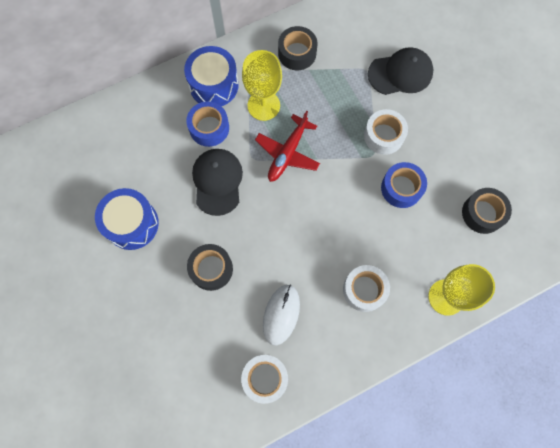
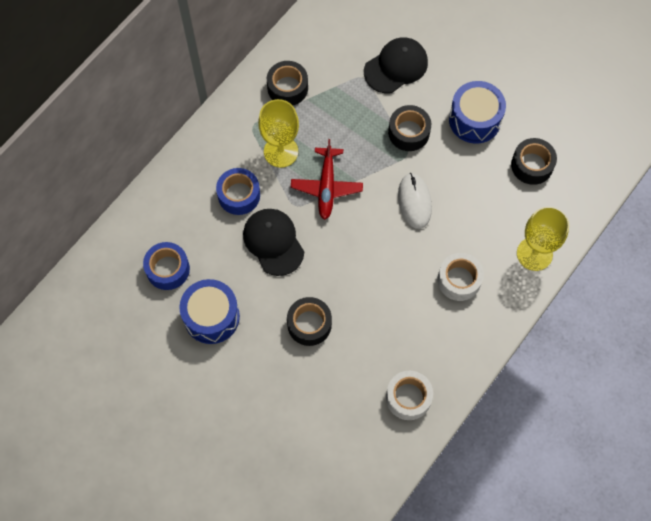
camera: 25 degrees left, 5 degrees down
(214, 85) = (222, 152): blue drum -> blue drum (474, 120)
(281, 314) = (395, 335): white mouse -> white mouse (414, 201)
(383, 136) = (408, 132): white tape -> black tape
(401, 188) = (448, 174): blue tape -> blue tape (168, 269)

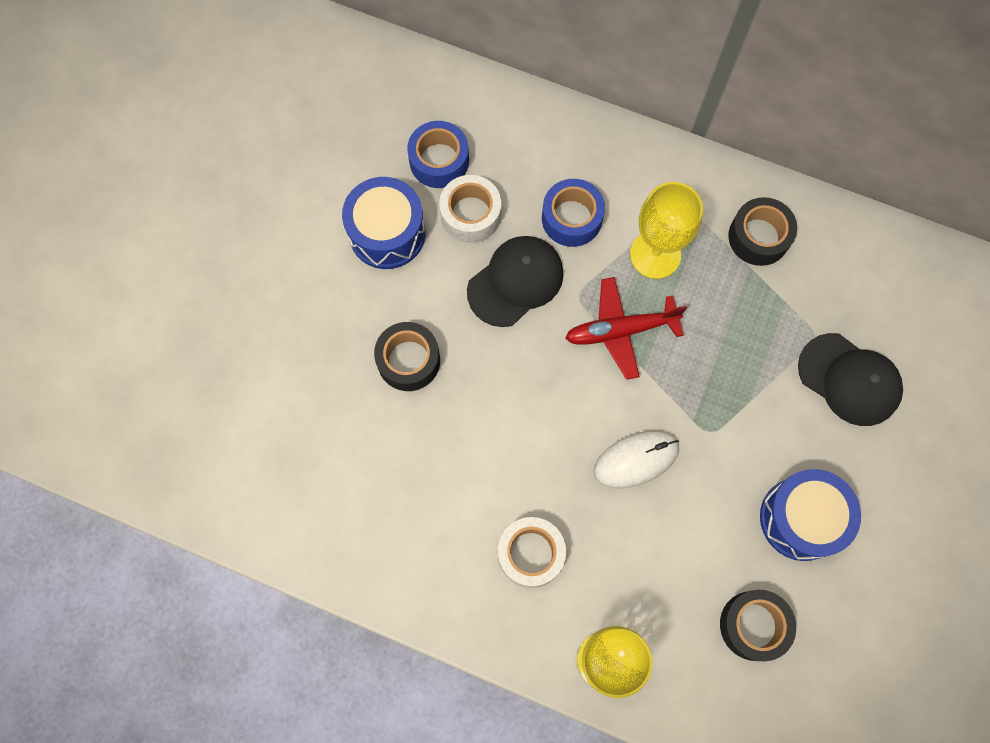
camera: 75 degrees right, 5 degrees up
(408, 132) = (746, 424): black tape -> none
(408, 397) = (335, 521): white tape -> white tape (471, 214)

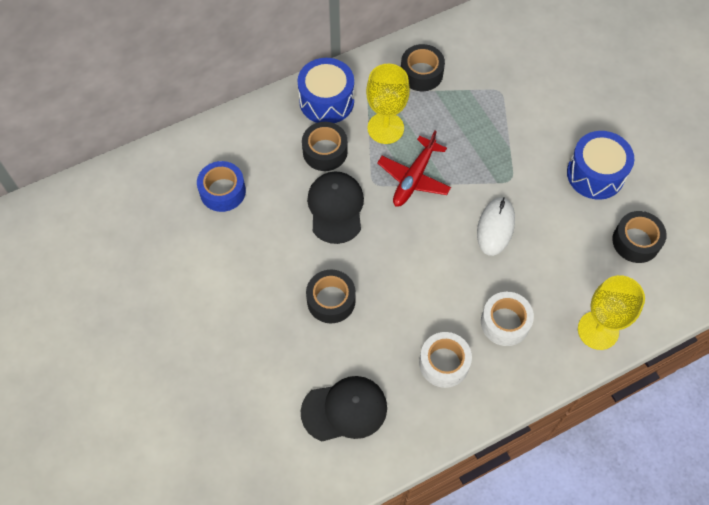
camera: 50 degrees left, 10 degrees down
(387, 233) = (240, 252): blue drum -> blue drum (326, 101)
(471, 214) = (272, 200): white tape -> white tape (444, 363)
(571, 218) = (325, 151): blue tape -> black tape
(849, 380) = (538, 94): black cap -> black cap (344, 410)

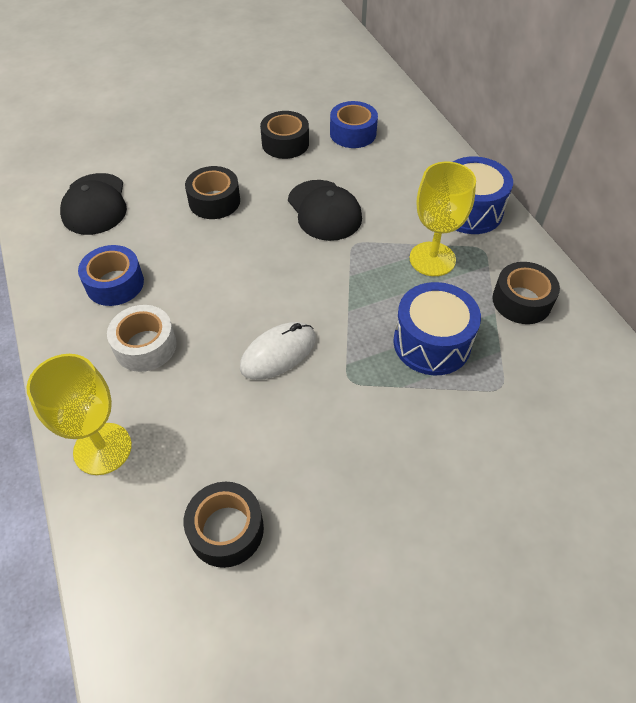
camera: 95 degrees right, 10 degrees down
(325, 151) = (399, 206): black tape -> black tape (285, 143)
(336, 208) = (324, 210): black cap -> black cap turned 60 degrees clockwise
(414, 178) = (359, 279): red plane -> none
(444, 363) = (115, 283): white tape -> blue tape
(495, 227) = (278, 353): white mouse -> white mouse turned 60 degrees counterclockwise
(595, 174) = (351, 493): blue drum -> blue drum (432, 343)

